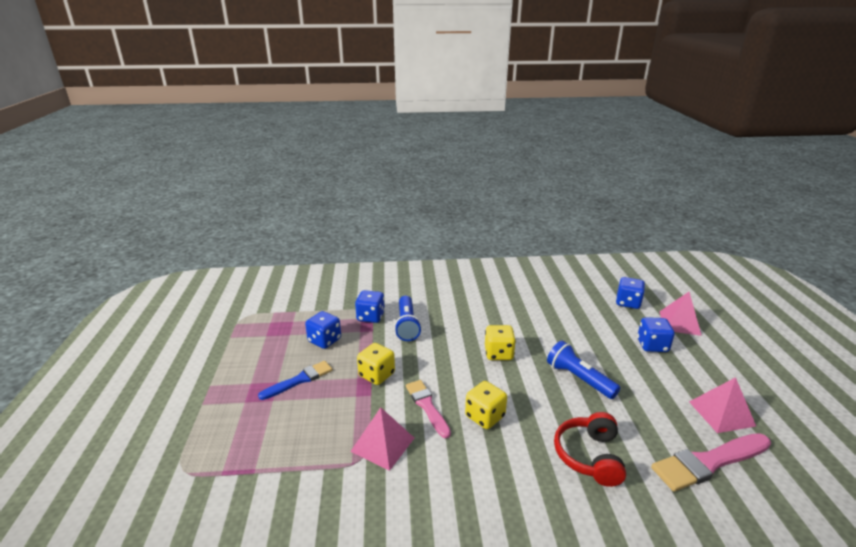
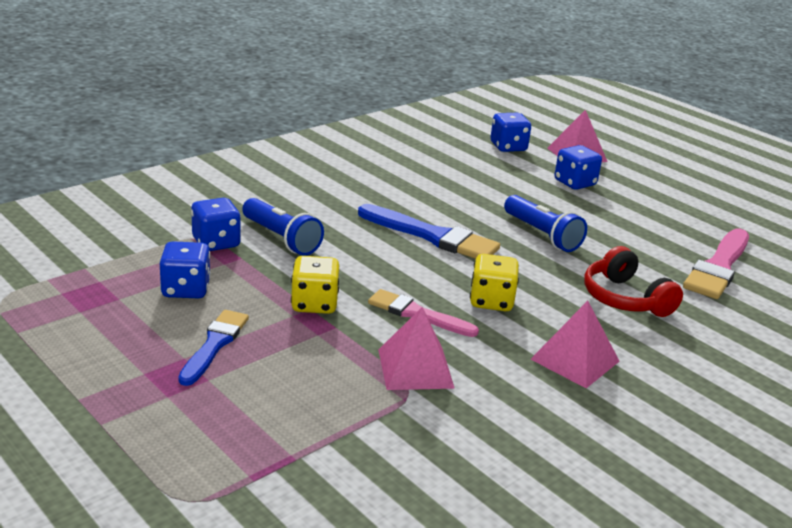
camera: 40 degrees left, 0 degrees up
(498, 353) = (432, 236): yellow dice -> blue brush
(579, 379) = (542, 235): blue flashlight -> blue flashlight turned 135 degrees counterclockwise
(721, 413) = (689, 225): pink pyramid -> pink pyramid (575, 360)

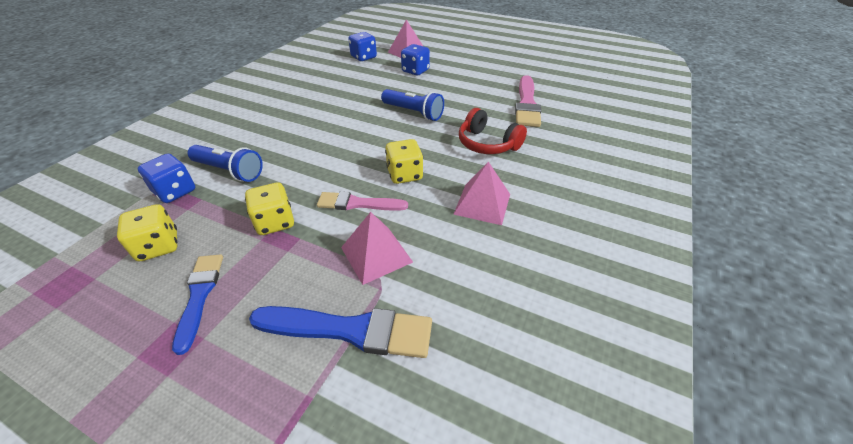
camera: 20 degrees left, 15 degrees up
(186, 289) = (158, 246): blue dice -> yellow dice
(432, 236) = (342, 135): blue brush -> blue brush (350, 330)

